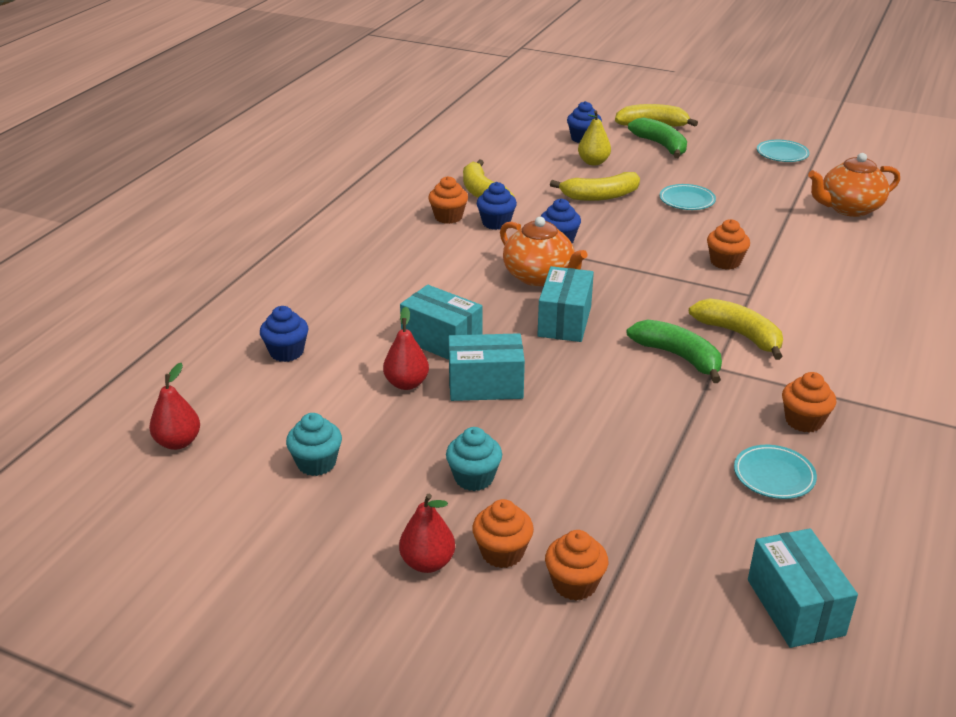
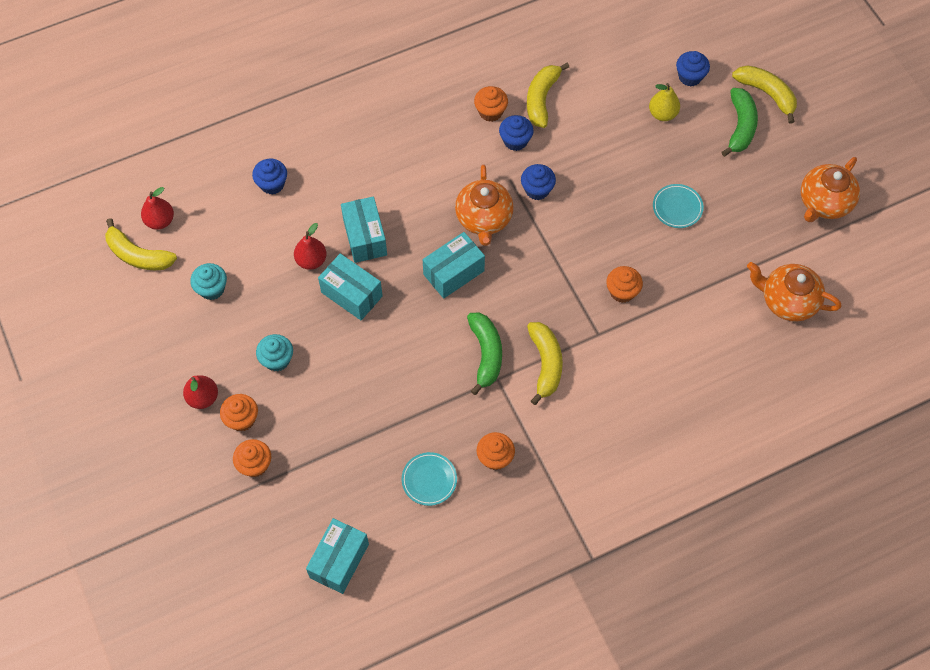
camera: 40 degrees right, 30 degrees up
(600, 196) = (620, 159): yellow banana -> yellow banana (138, 255)
(782, 154) = (824, 202): turquoise plate -> orange teapot

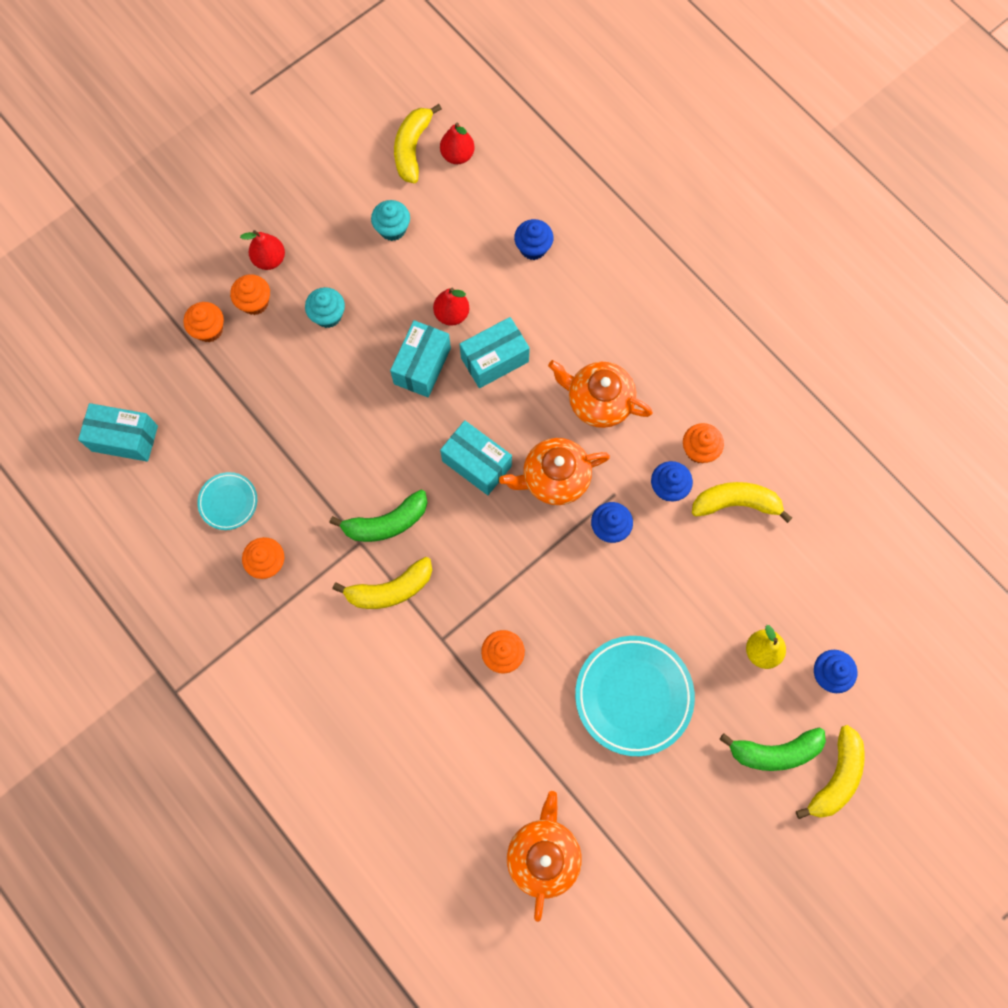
camera: 75 degrees right, 10 degrees up
(677, 208) = (633, 696): turquoise plate -> turquoise plate, size x1.90
(824, 202) = (695, 878): orange teapot -> orange teapot (598, 401)

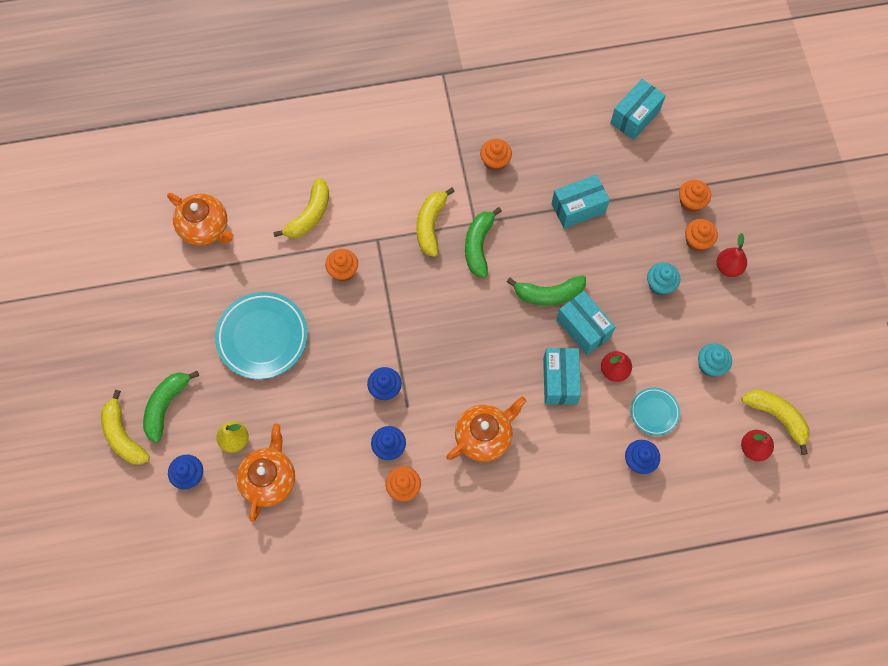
camera: 120 degrees right, 5 degrees down
(228, 502) = (552, 157): turquoise plate -> turquoise plate (654, 412)
(403, 419) = (549, 294): none -> green banana
(477, 463) = (486, 326): turquoise box -> turquoise box (578, 208)
(554, 478) = (444, 372): orange teapot -> orange teapot (269, 479)
(736, 503) = (348, 489): yellow banana -> yellow banana (309, 215)

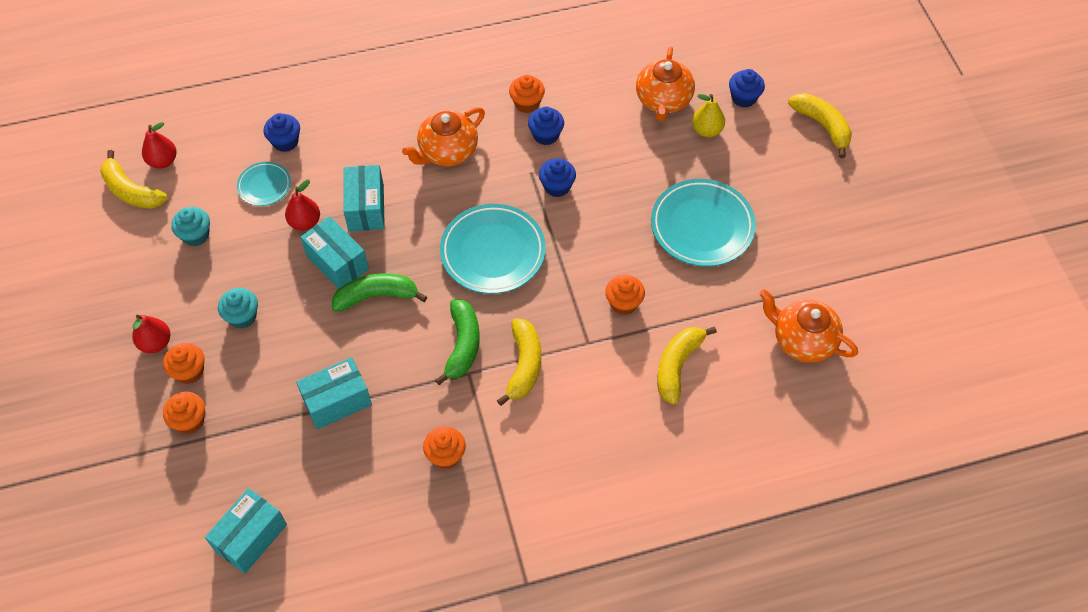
camera: 175 degrees right, 10 degrees down
(166, 406) = (787, 154): green banana -> none
(448, 327) = (493, 252): none -> turquoise plate

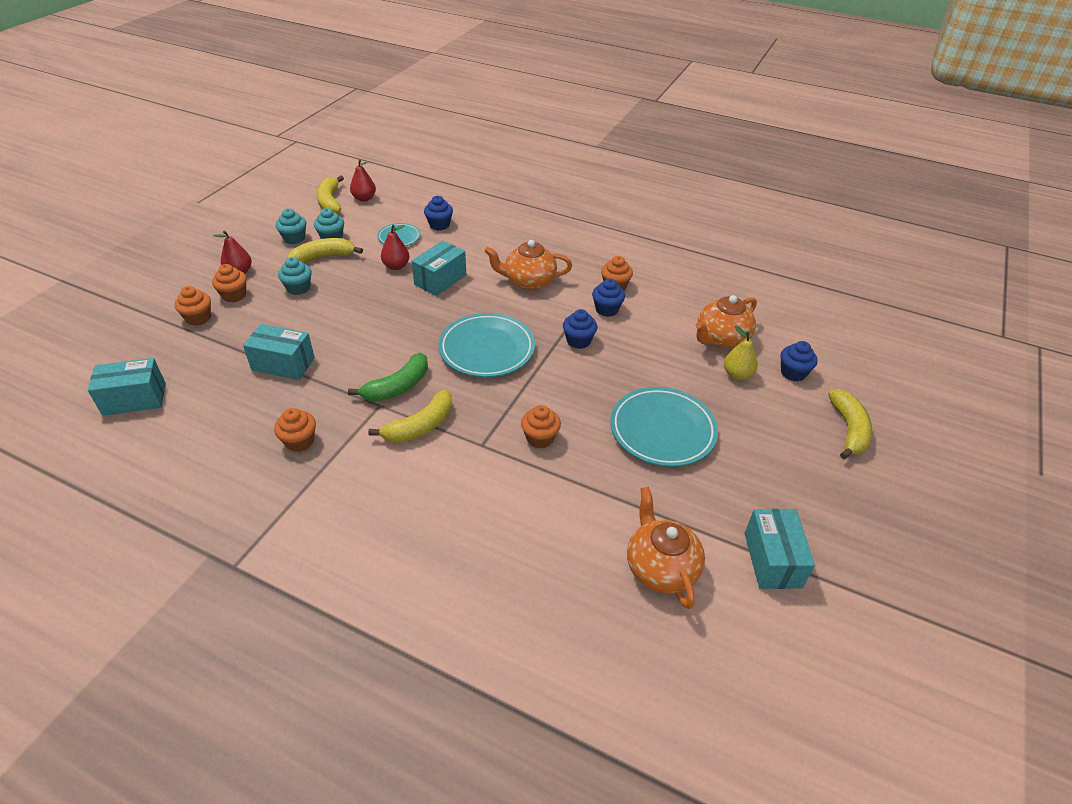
camera: 40 degrees right, 15 degrees down
(157, 263) = (294, 238): none -> turquoise cupcake
(337, 262) = (386, 295): turquoise box -> turquoise box (772, 560)
(376, 296) = (384, 326): green banana -> none
(677, 366) = (530, 508): yellow banana -> yellow banana (322, 257)

